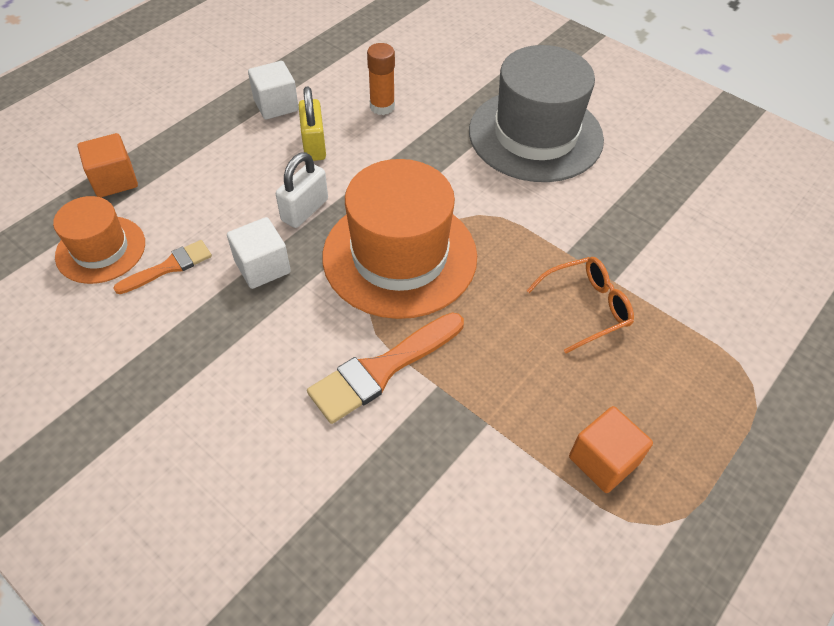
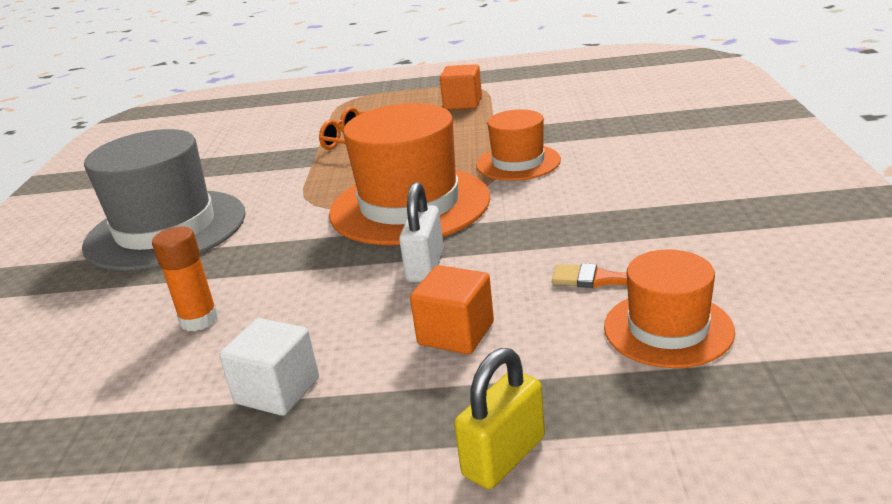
camera: 125 degrees left, 25 degrees down
(114, 180) = (584, 405): orange cube -> orange cube (456, 333)
(262, 267) = (521, 243): white cube -> none
(305, 210) = (425, 266): white padlock -> white padlock turned 75 degrees counterclockwise
(314, 145) = (323, 318): yellow padlock -> yellow padlock (504, 456)
(382, 369) = (518, 162): orange brush -> orange hat

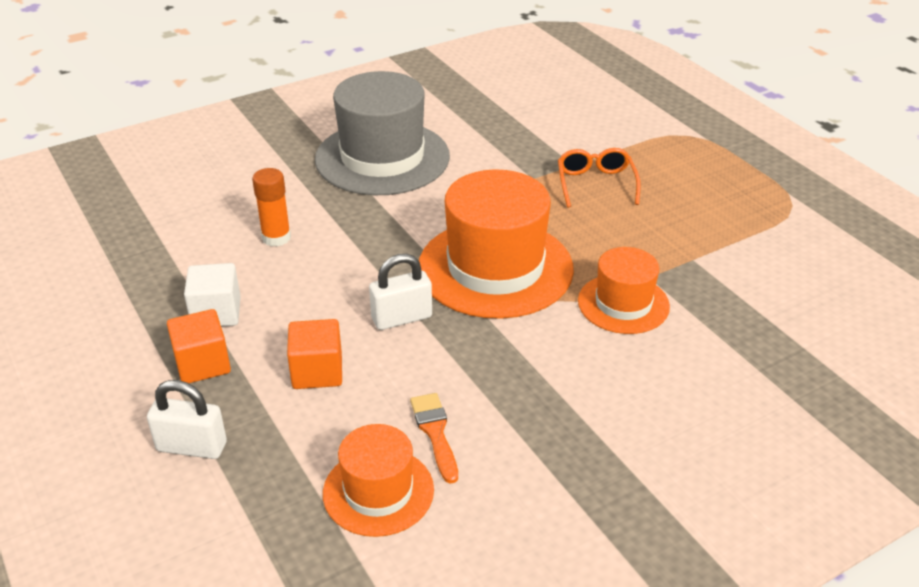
camera: 55 degrees right, 10 degrees up
(462, 103) = (738, 213): orange cube -> orange cube (202, 364)
(504, 456) = (192, 447): yellow padlock -> white padlock

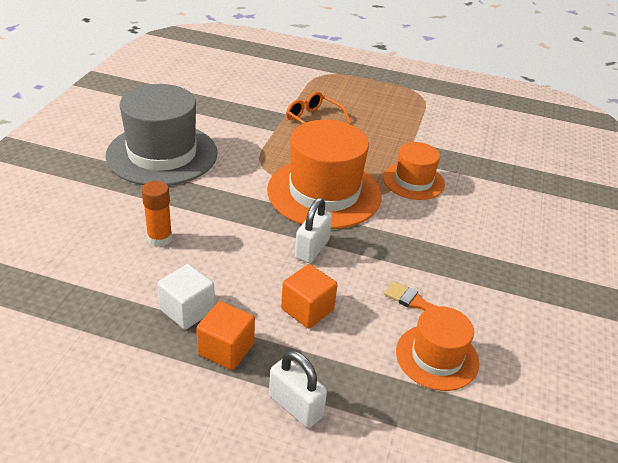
camera: 45 degrees left, 0 degrees up
(192, 447) = (295, 406): white padlock -> white padlock turned 75 degrees clockwise

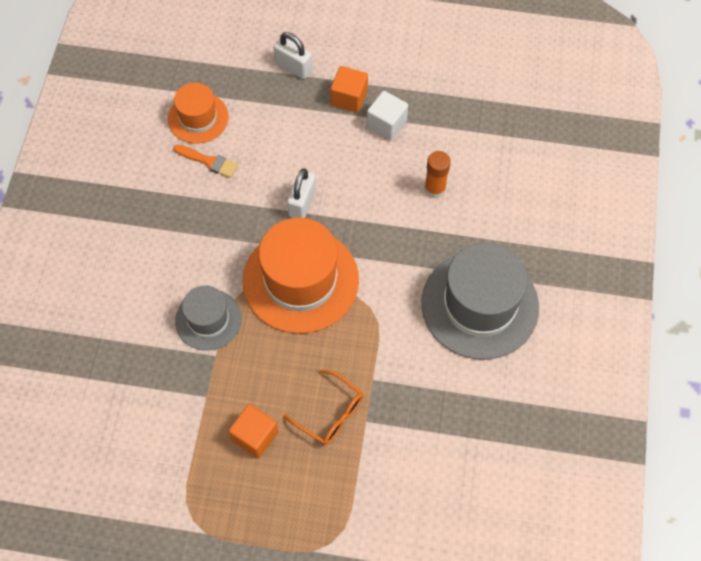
camera: 175 degrees right, 25 degrees up
(307, 309) = (297, 141): orange cube -> orange cube (255, 436)
(413, 181) = (208, 319): orange hat -> grey hat

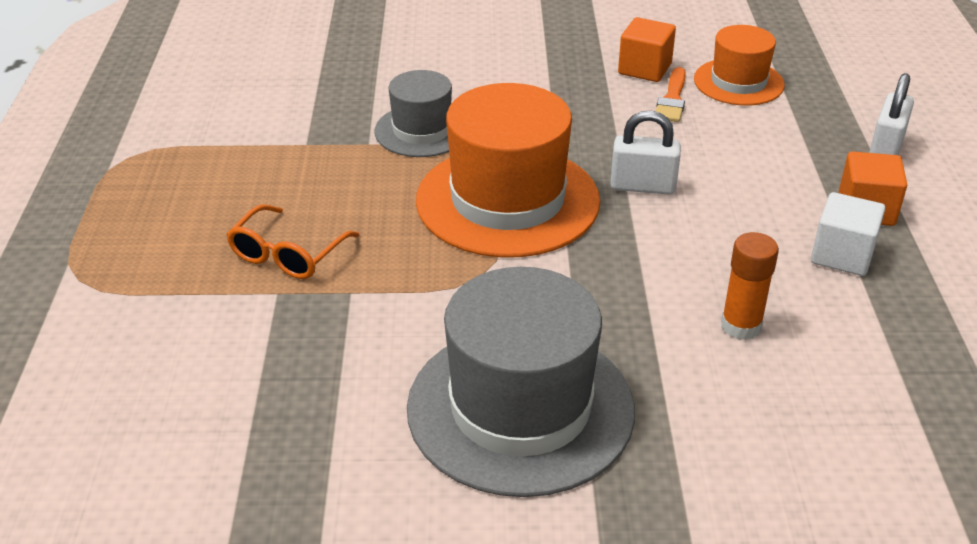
camera: 80 degrees right, 25 degrees down
(255, 436) = (248, 190): orange cube -> orange cube (644, 69)

